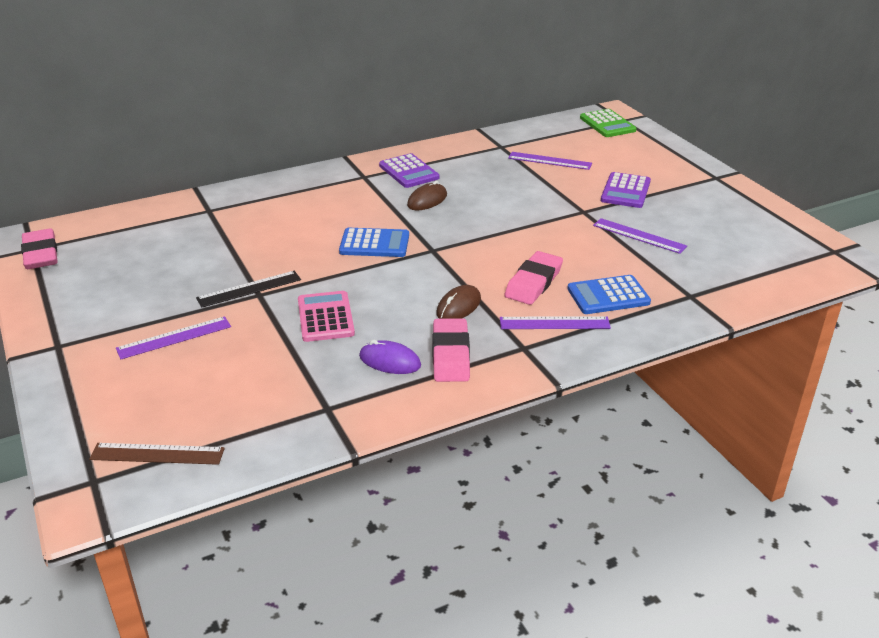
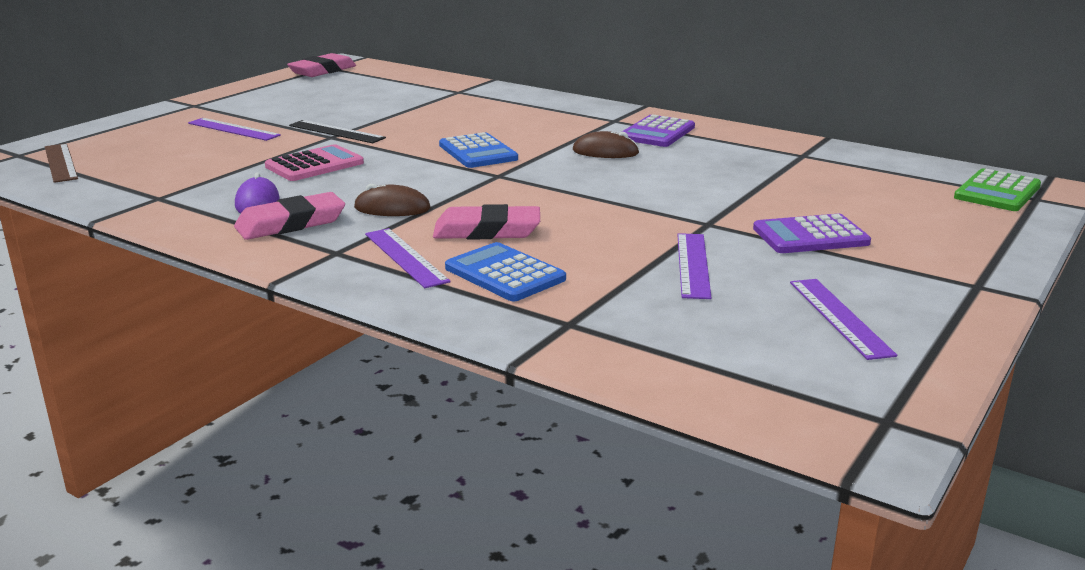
camera: 60 degrees right, 10 degrees down
(549, 161) = (814, 183): purple ruler -> purple ruler (839, 317)

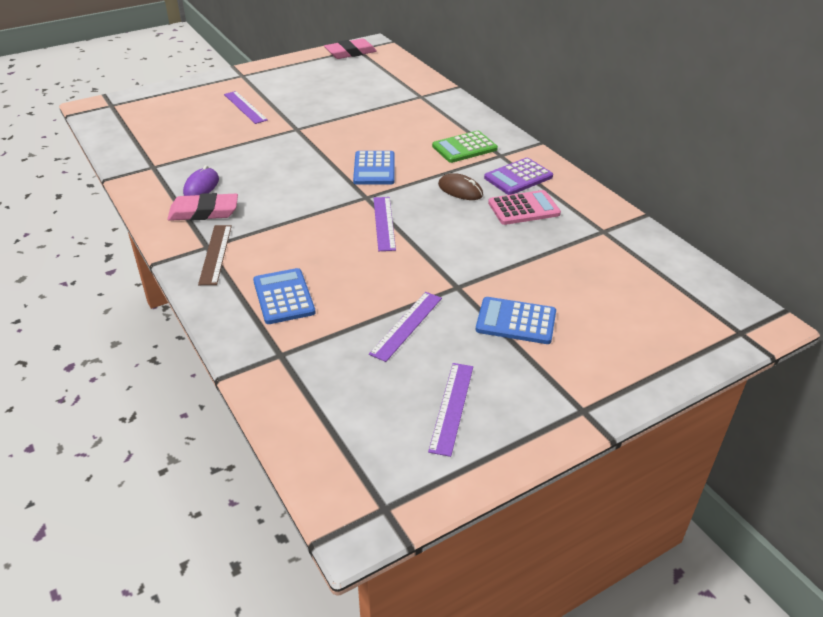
camera: 25 degrees right, 15 degrees up
(60, 162) = (127, 118): brown ruler -> brown ruler (215, 254)
(314, 165) = (263, 156): pink calculator -> pink calculator (523, 208)
(336, 132) = (304, 124): black ruler -> none
(392, 208) = (272, 213): brown mouse -> none
(405, 257) = (241, 263): purple ruler -> purple ruler (384, 223)
(487, 231) = (309, 252): pink eraser -> none
(810, 236) = (516, 321): purple calculator -> blue calculator
(997, 192) = (715, 316): green calculator -> green calculator (464, 148)

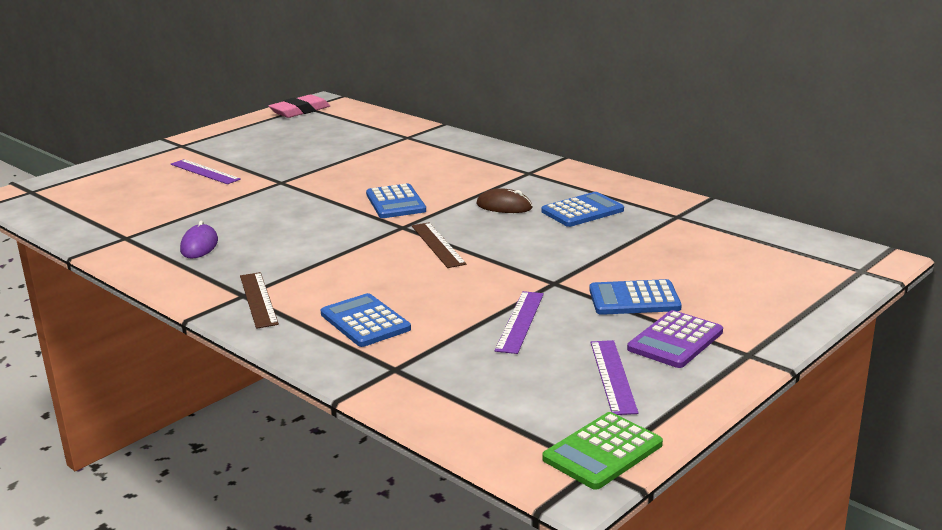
camera: 15 degrees left, 15 degrees down
(204, 212) = (218, 266): pink eraser -> none
(384, 223) = (437, 245): purple ruler -> brown ruler
(464, 148) = (485, 172): green calculator -> green calculator (603, 452)
(518, 177) = (560, 187): purple calculator -> purple calculator (675, 340)
(523, 208) = (582, 211): pink calculator -> blue calculator

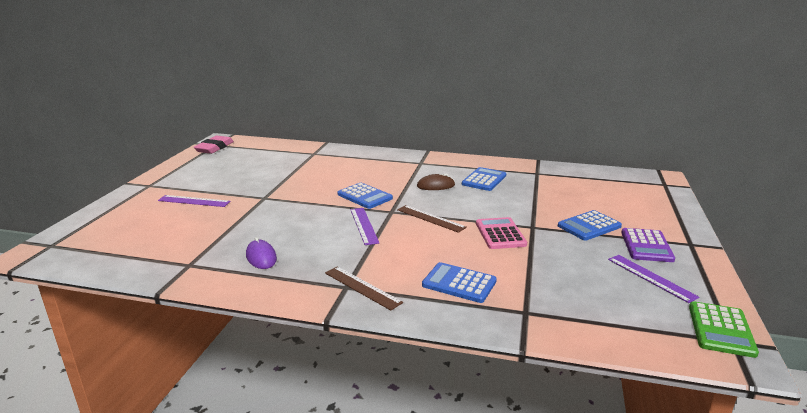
camera: 30 degrees left, 0 degrees up
(497, 281) = (500, 234): none -> pink calculator
(520, 321) = (551, 257): purple ruler -> purple ruler (364, 225)

